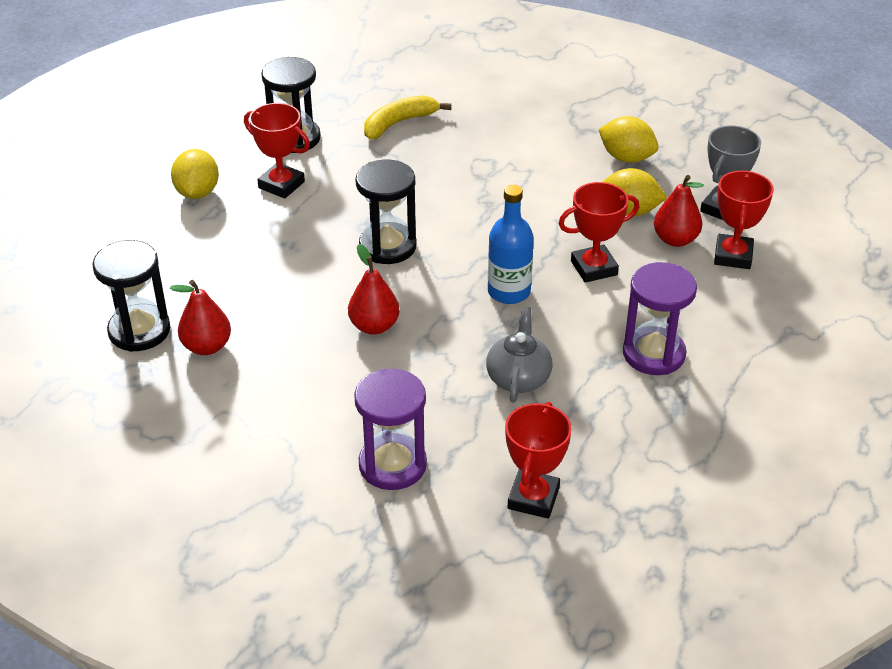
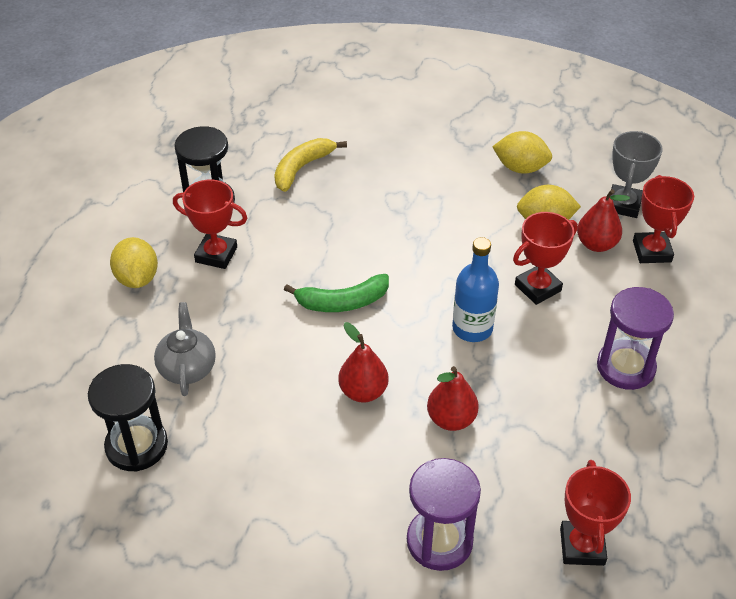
camera: 15 degrees left, 5 degrees up
(207, 346) = (211, 449): red pear -> red pear (451, 419)
(387, 246) = (342, 302): black hourglass -> green banana
(518, 378) = (517, 419): grey teapot -> grey teapot (187, 368)

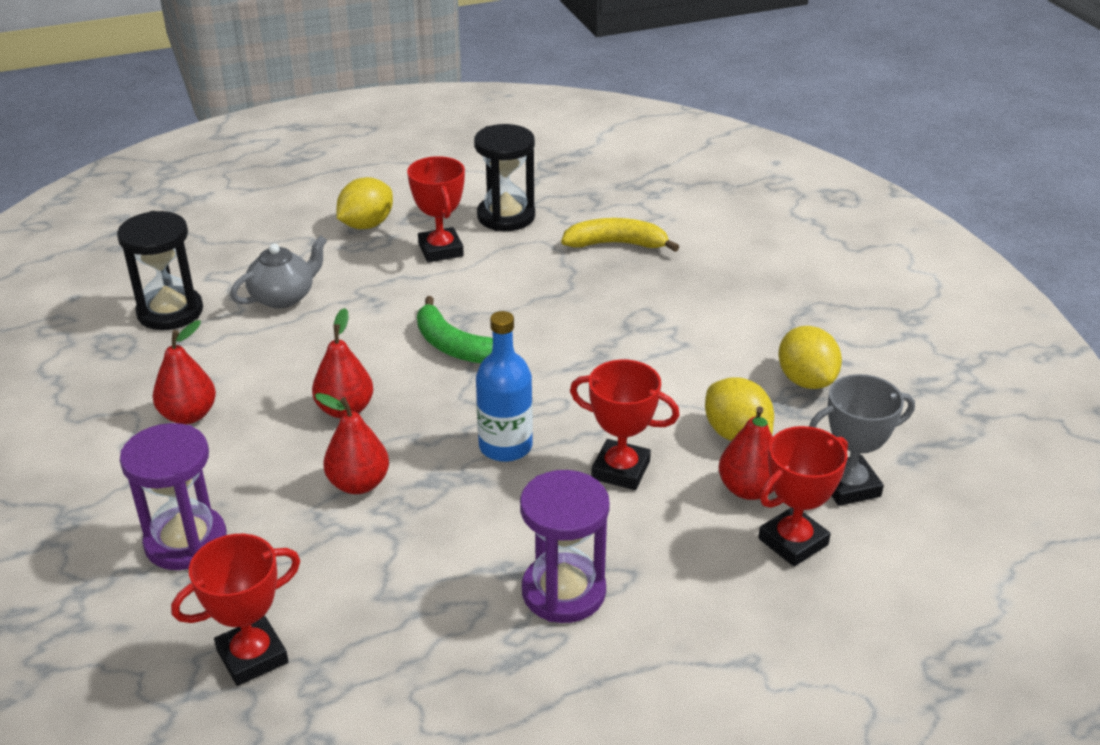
camera: 55 degrees right, 10 degrees down
(290, 485) = (188, 415): none -> red pear

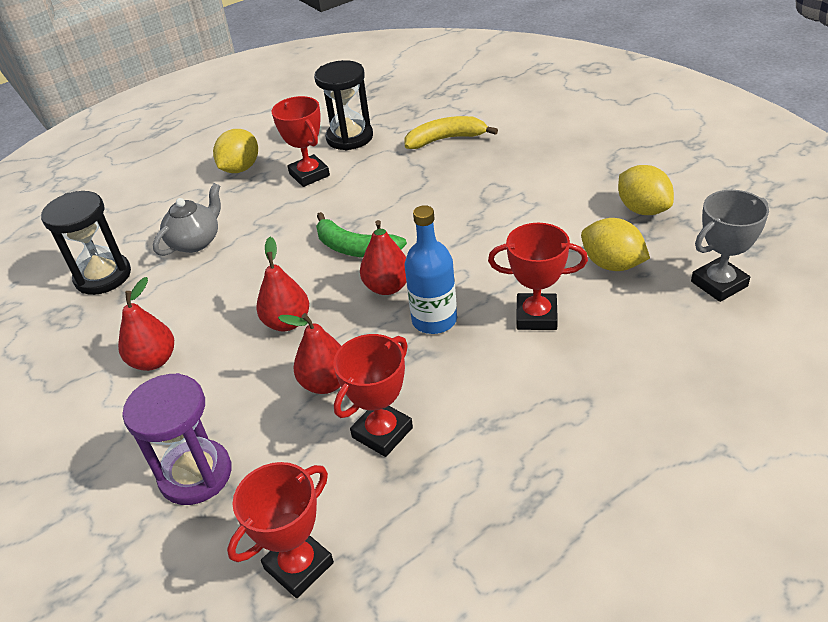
camera: 10 degrees left, 5 degrees up
(563, 592) = (540, 431): purple hourglass -> none
(748, 489) = (644, 306): red pear -> red pear (387, 287)
(793, 542) = (701, 340): red trophy -> red trophy (382, 432)

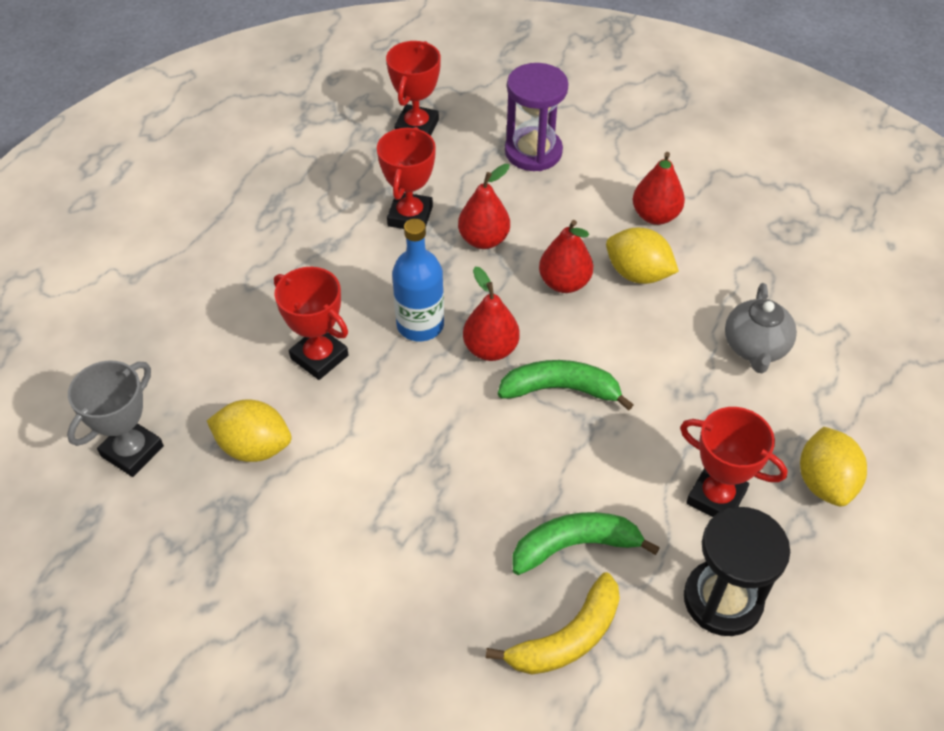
camera: 150 degrees right, 10 degrees up
(103, 276) = (807, 278): black hourglass -> none
(412, 171) = (575, 546): none -> green banana
(536, 316) = (319, 357): red trophy -> red trophy turned 60 degrees clockwise
(642, 209) = (231, 553): yellow lemon -> yellow lemon (637, 274)

